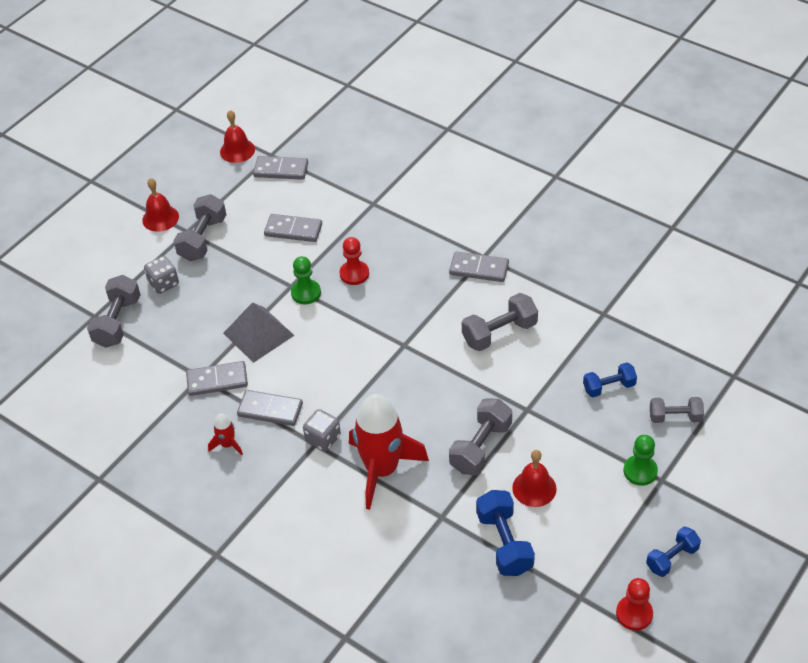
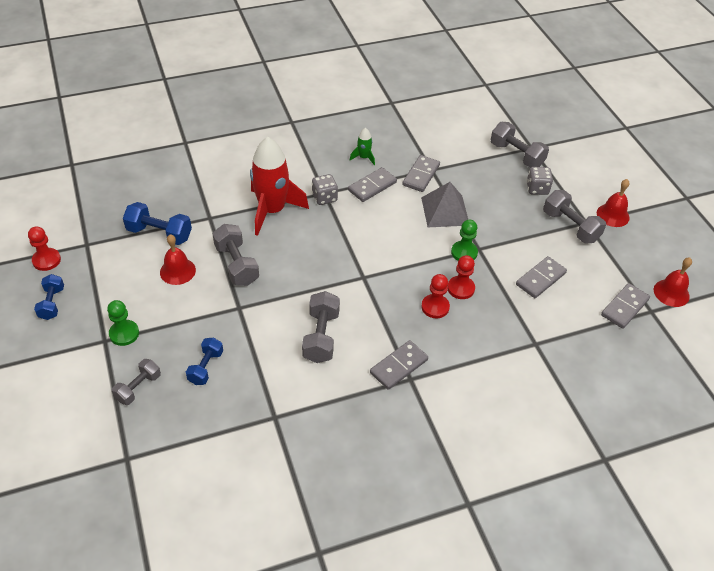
camera: 120 degrees right, 0 degrees up
(227, 445) = (363, 157): red rocket -> green rocket
(393, 279) = (435, 307): none -> red pawn

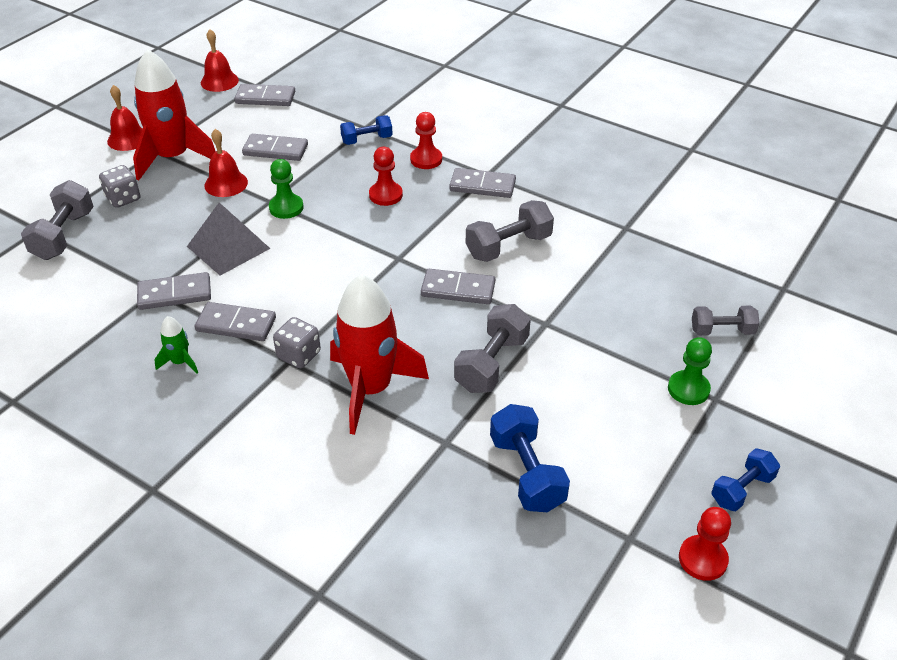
camera: 125 degrees left, 5 degrees down
(177, 271) = (560, 409): red bell -> red bell (226, 184)
(206, 367) = (640, 300): blue dumbbell -> blue dumbbell (367, 140)
(307, 287) = (458, 289): none -> grey domino
(461, 288) = (342, 190): red pawn -> red pawn (426, 159)
(570, 226) = (173, 157): grey dumbbell -> red rocket

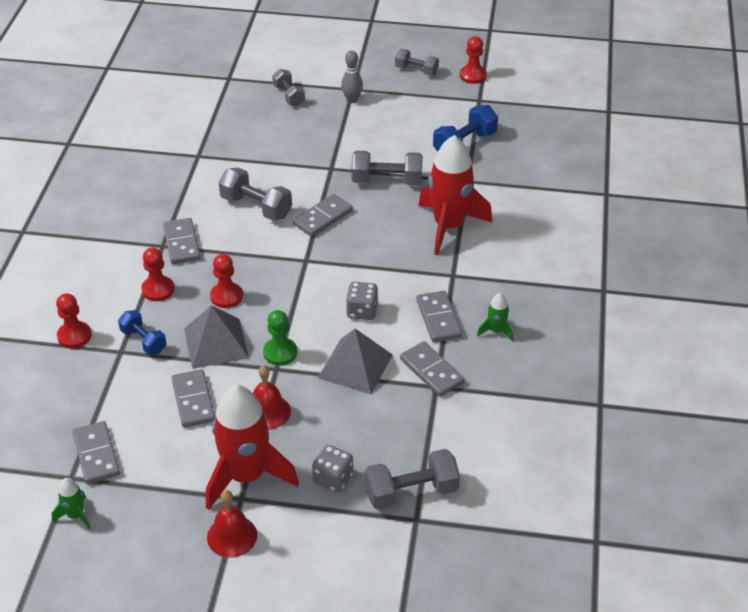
camera: 115 degrees left, 0 degrees up
(219, 81) = (75, 515): red bell -> green rocket
(299, 355) = (444, 272): grey dice -> grey dice (362, 311)
(330, 176) = (216, 343): none -> grey pyramid
(402, 109) = (74, 336): none -> red pawn
(458, 289) = (323, 218): grey domino -> grey domino turned 60 degrees clockwise
(688, 389) = (352, 100): green pawn -> grey bowling pin
(742, 489) = (416, 70): blue dumbbell -> grey dumbbell

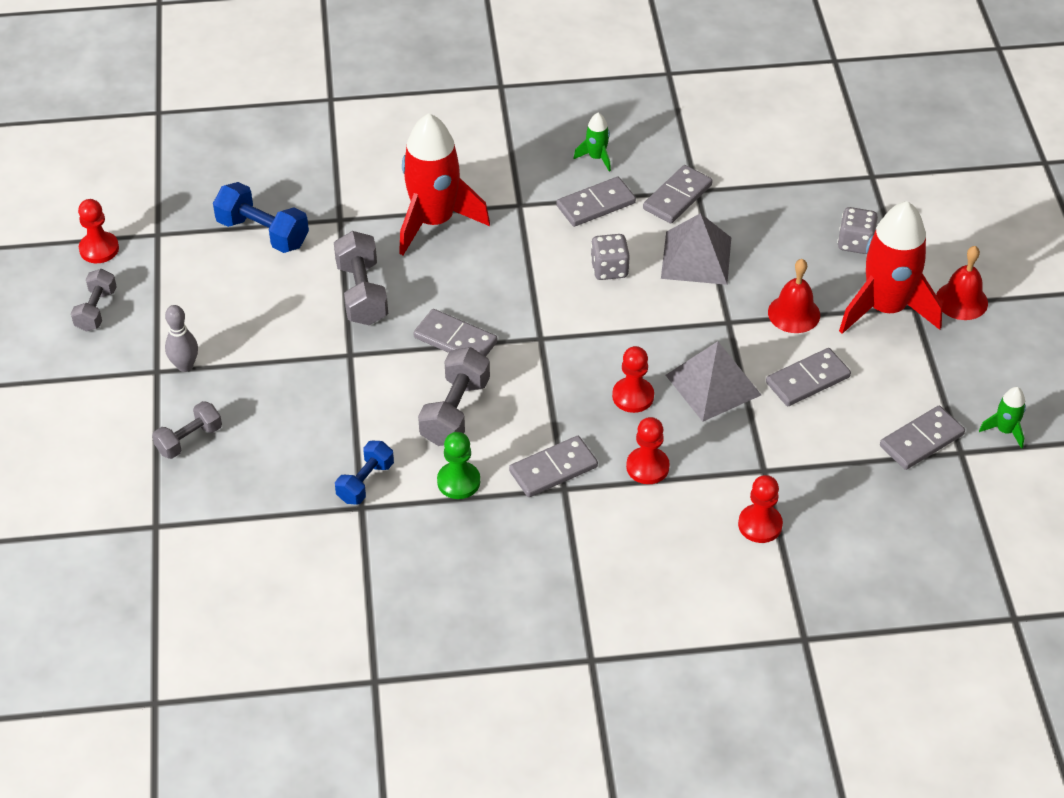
camera: 105 degrees left, 5 degrees up
(143, 341) = (738, 453): blue dumbbell -> blue dumbbell (365, 482)
(280, 353) = (704, 324): green pawn -> green pawn (458, 481)
(411, 492) = (842, 184): grey dumbbell -> none

